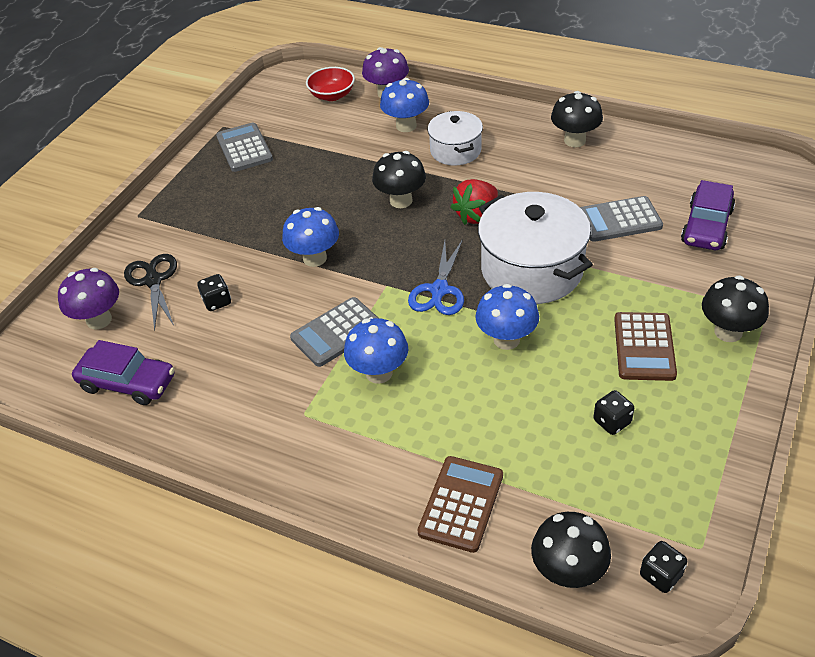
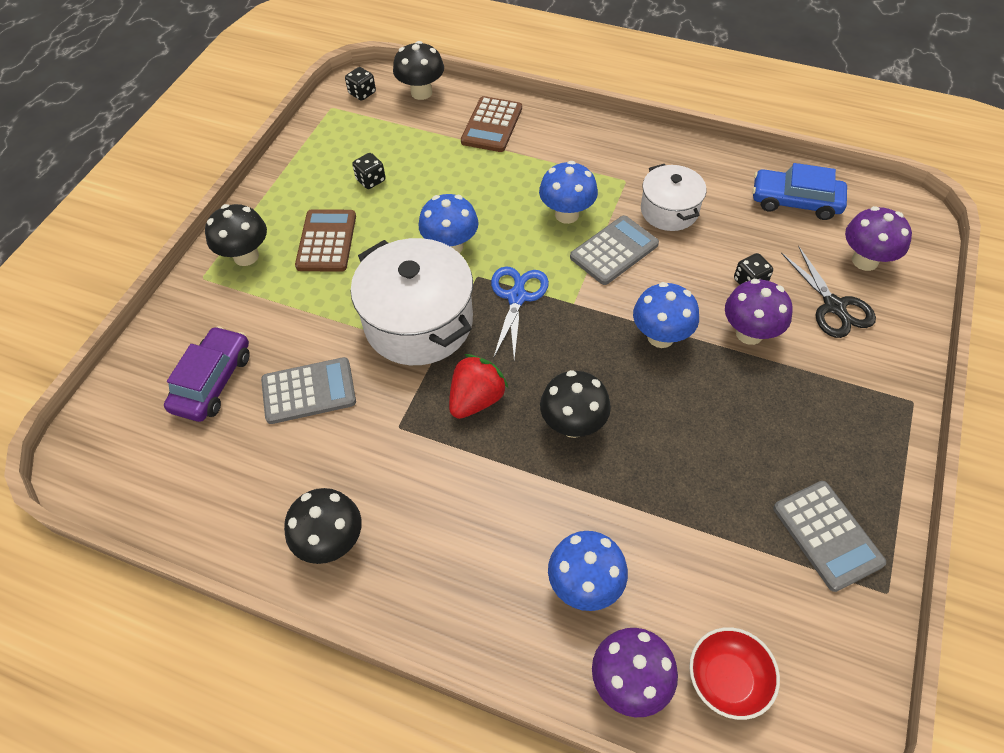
camera: 175 degrees right, 10 degrees up
(127, 383) = (795, 201): purple car -> blue car
(238, 260) = (749, 333): none -> purple mushroom
(455, 150) = (505, 523): white pot -> white pot (669, 210)

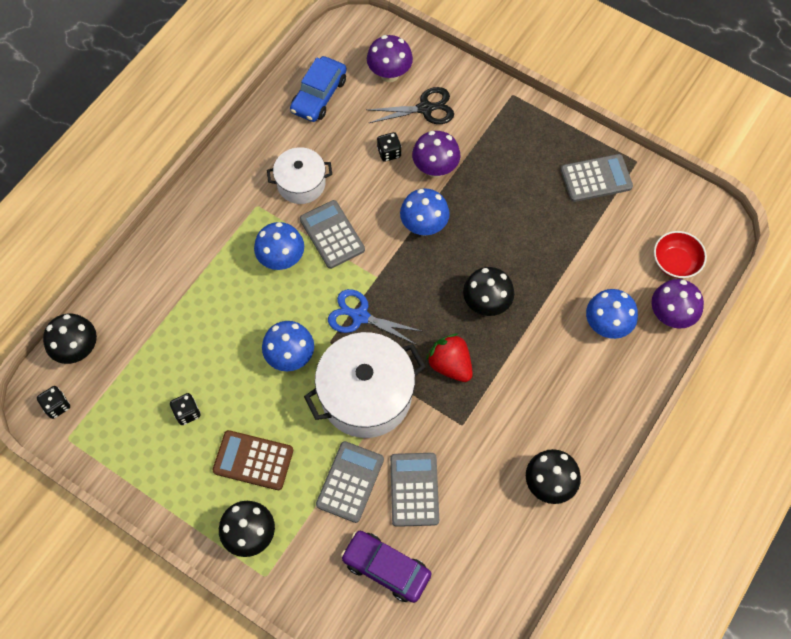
camera: 80 degrees left, 10 degrees up
(312, 328) = (350, 482): none -> grey calculator
(492, 125) = (149, 295): brown calculator -> none

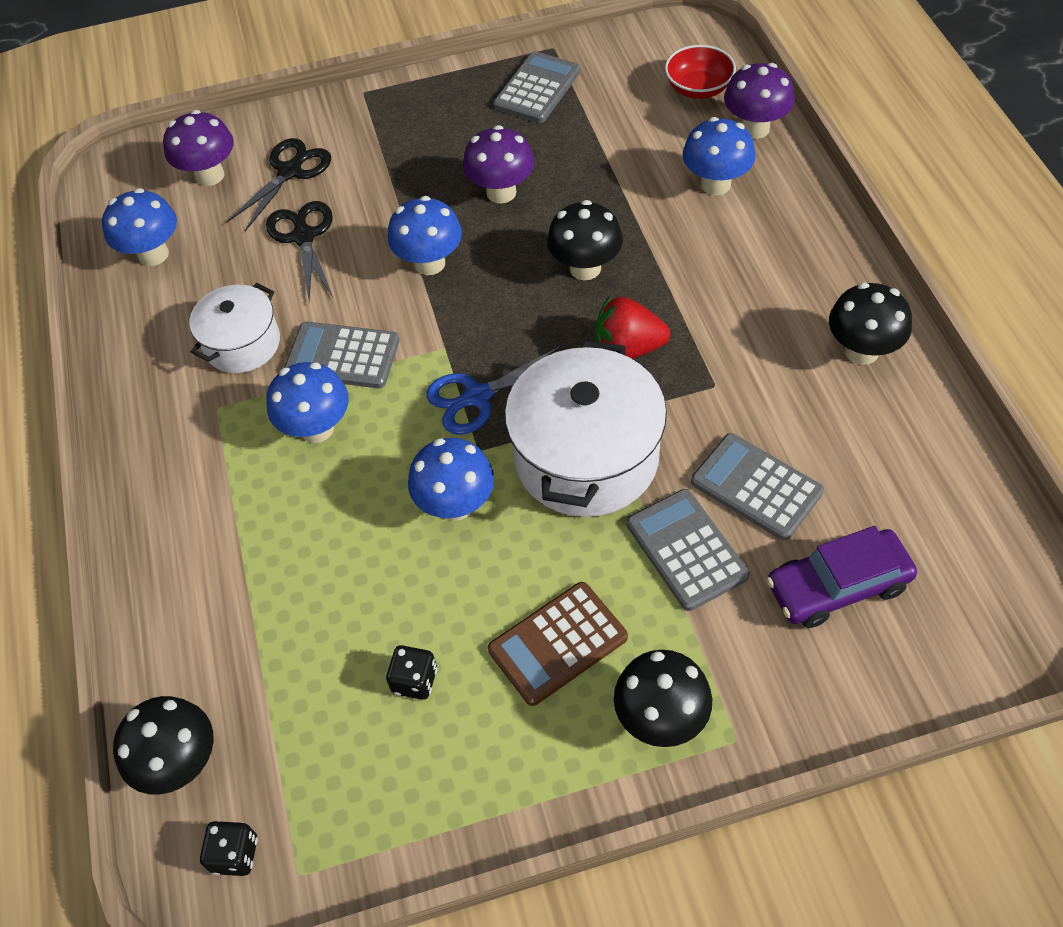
camera: 45 degrees left, 10 degrees down
(319, 95) = (153, 254): blue car -> blue mushroom
(389, 152) = (303, 237): black dice -> black scissors
(435, 168) = (372, 209): purple mushroom -> purple mushroom (501, 192)

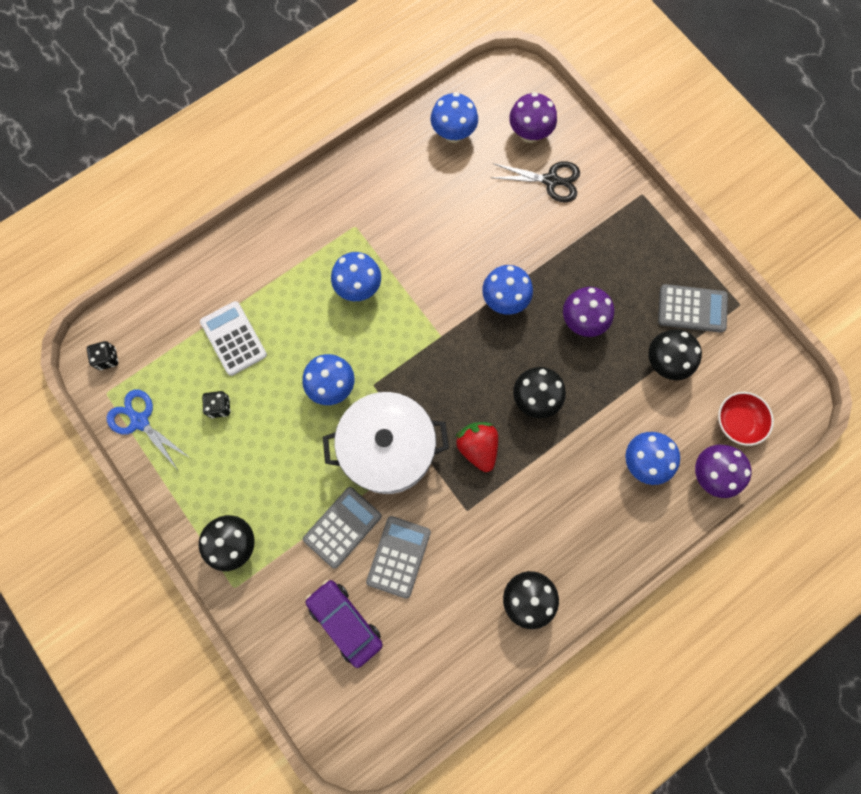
camera: 65 degrees right, 20 degrees up
(181, 763) = (144, 311): black mushroom -> black mushroom (665, 362)
(242, 344) = (404, 218): white pot -> none
(303, 237) = (499, 214): black scissors -> none
(307, 627) = (234, 338): none -> white calculator
(342, 356) = (414, 279): grey calculator -> none
(477, 397) = (411, 369): blue scissors -> blue scissors (140, 421)
(557, 643) = (262, 474): brown calculator -> none

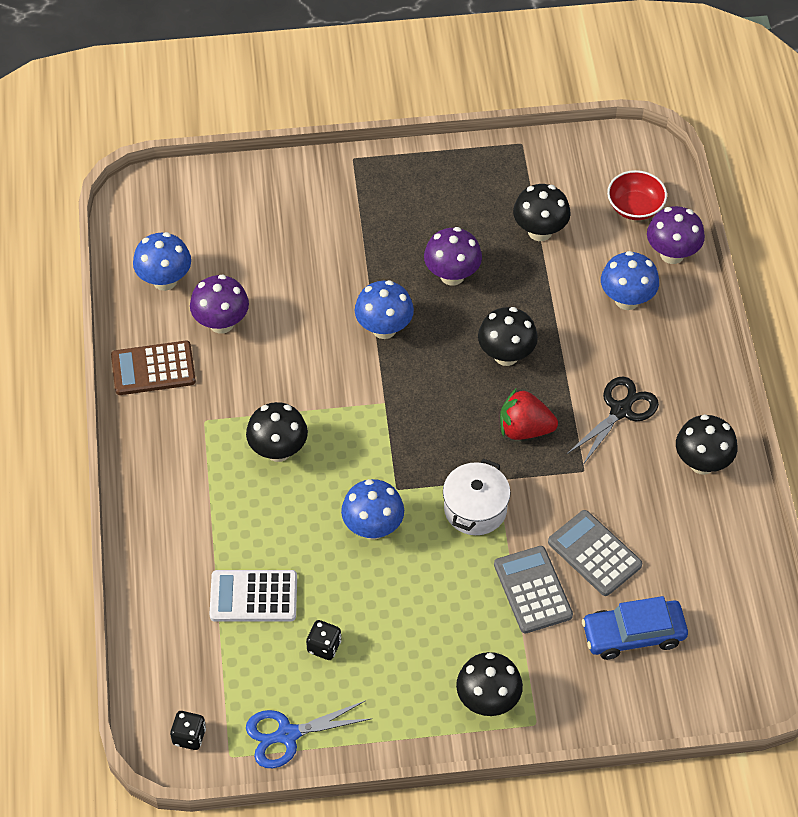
camera: 60 degrees left, 20 degrees down
(345, 622) = (633, 634): purple car -> blue car
(358, 287) = (278, 450): blue mushroom -> black mushroom
(376, 169) = (153, 369): none -> brown calculator
(388, 449) = (475, 509): white pot -> white pot, size x0.58
(529, 134) = (216, 215): purple mushroom -> purple mushroom (221, 323)
(551, 181) = (282, 224): black scissors -> black scissors (620, 410)
(692, 309) = (500, 182): grey calculator -> none

